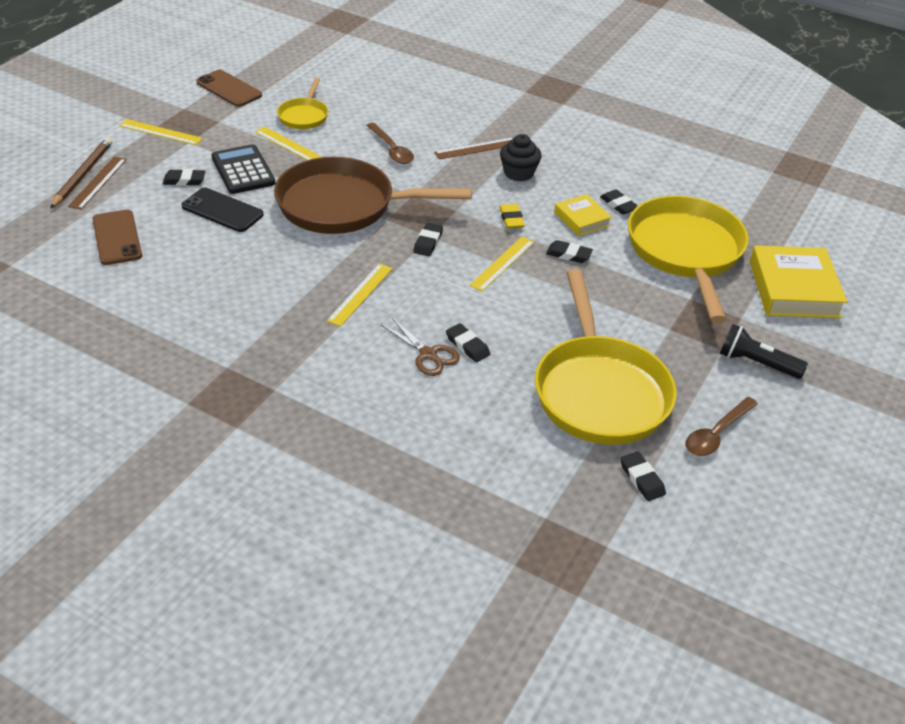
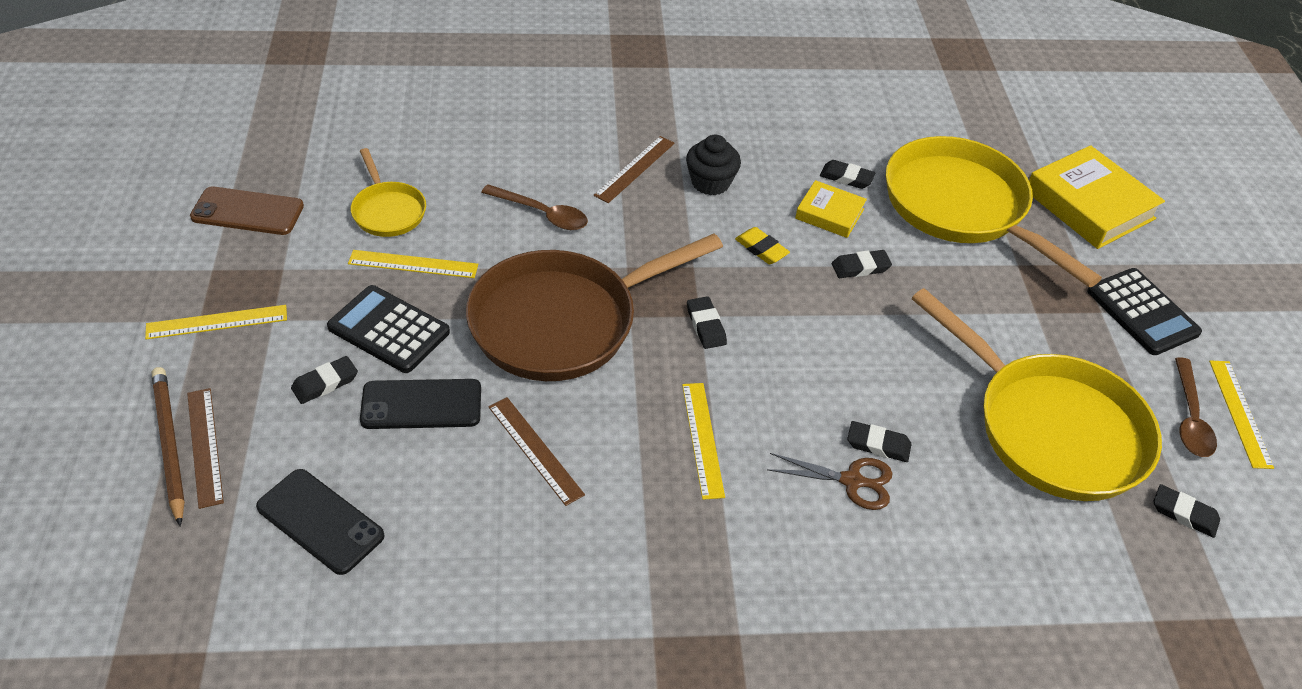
camera: 35 degrees left, 5 degrees up
(117, 238) = (320, 521): brown phone -> black phone
(259, 257) = (535, 450): none -> brown ruler
(502, 263) = (808, 314): yellow ruler -> yellow ruler (1240, 413)
(756, 363) = (1142, 312): black flashlight -> black calculator

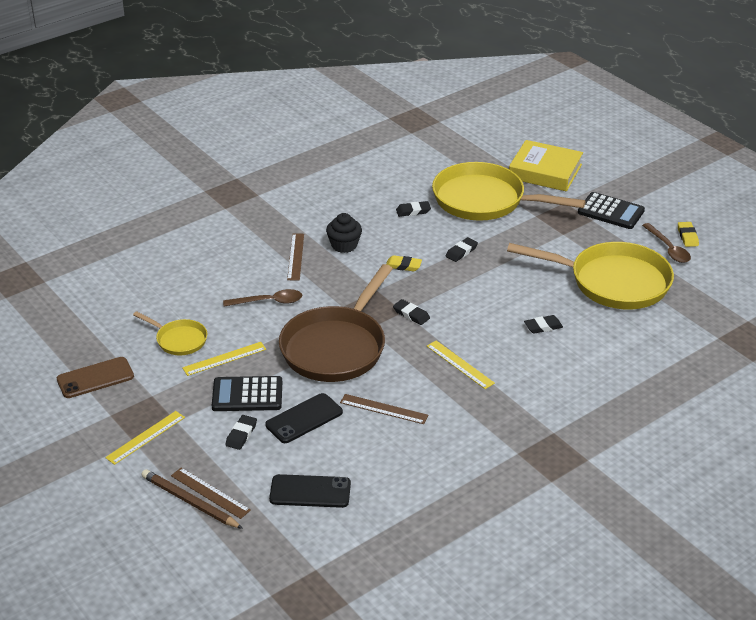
camera: 30 degrees left, 10 degrees down
(829, 214) = (421, 233): yellow book -> none
(851, 481) = (545, 347): brown scissors -> none
(1184, 514) = (697, 290): black eraser -> none
(1240, 413) = (687, 236): yellow ruler -> yellow eraser

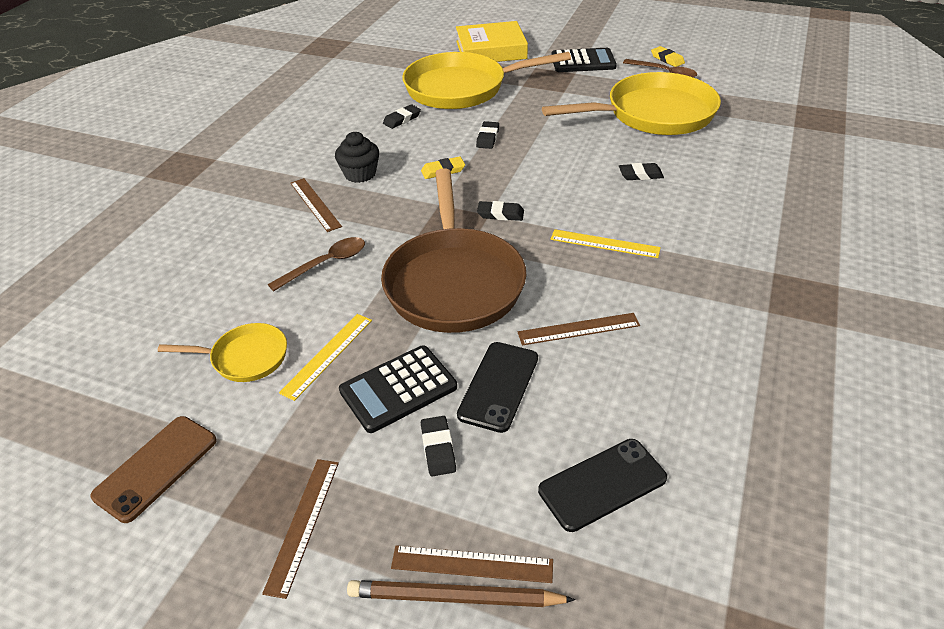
camera: 30 degrees left, 5 degrees up
(145, 437) = (303, 524): yellow ruler -> brown ruler
(543, 326) = (640, 175): black eraser -> black eraser turned 45 degrees clockwise

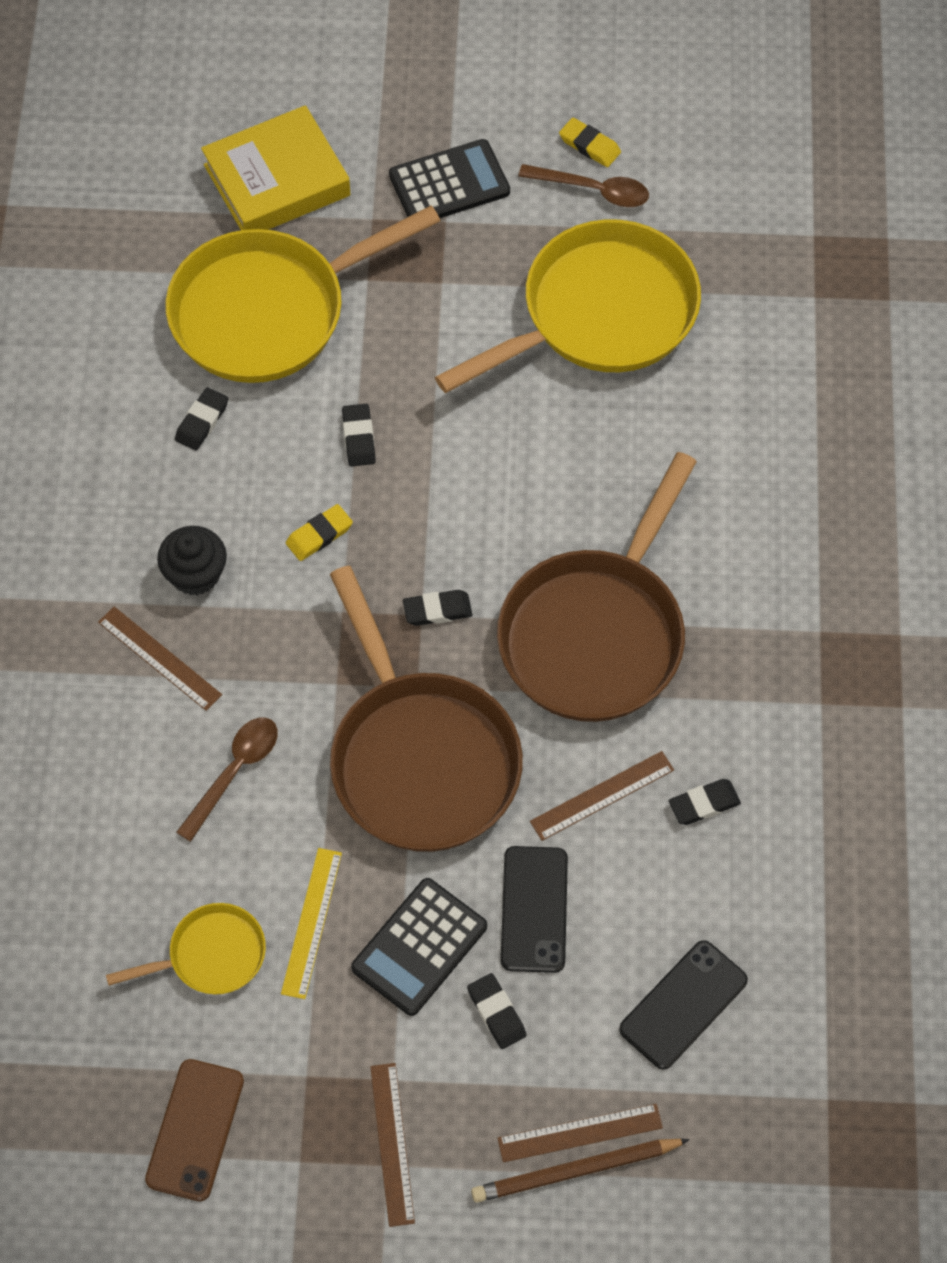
camera: 20 degrees left, 20 degrees up
(604, 244) = (596, 634): yellow ruler -> brown pan
(640, 175) = (612, 473): black eraser -> black eraser (704, 804)

